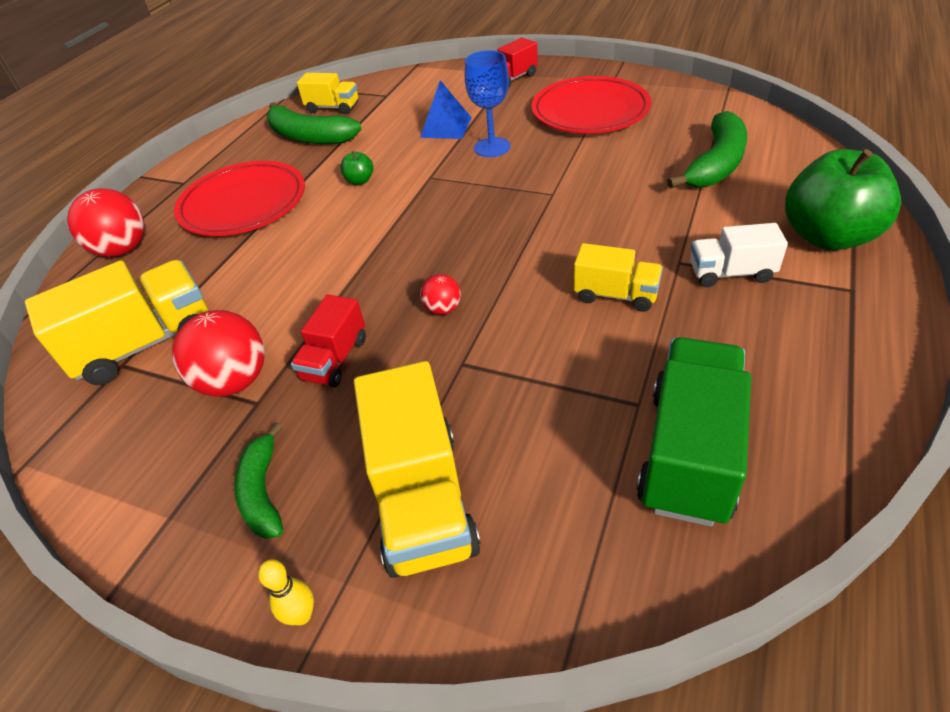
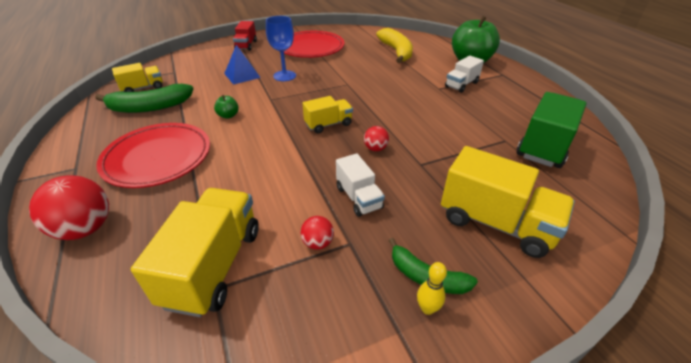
camera: 50 degrees left, 5 degrees down
(234, 381) = (318, 243): red ball -> red ball, size x0.51
(301, 615) = (534, 307): yellow bowling pin -> yellow bowling pin (427, 308)
(335, 359) = (358, 198): red truck -> white truck
(616, 295) = (436, 109): yellow truck -> yellow truck (328, 124)
(689, 453) = (544, 146): green truck -> green truck turned 60 degrees clockwise
(716, 164) = (396, 51): green banana -> yellow banana

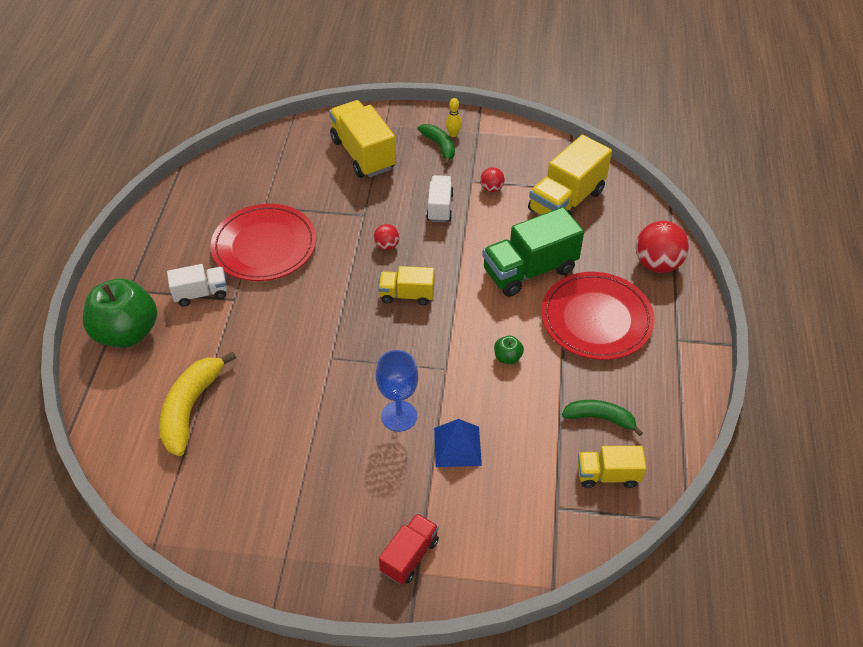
camera: 150 degrees left, 10 degrees up
(150, 107) = (600, 418): green banana -> green banana, size x0.63
(311, 48) = (307, 487): red plate -> red plate (264, 246)
(544, 146) = (241, 188): green truck -> green truck (529, 270)

